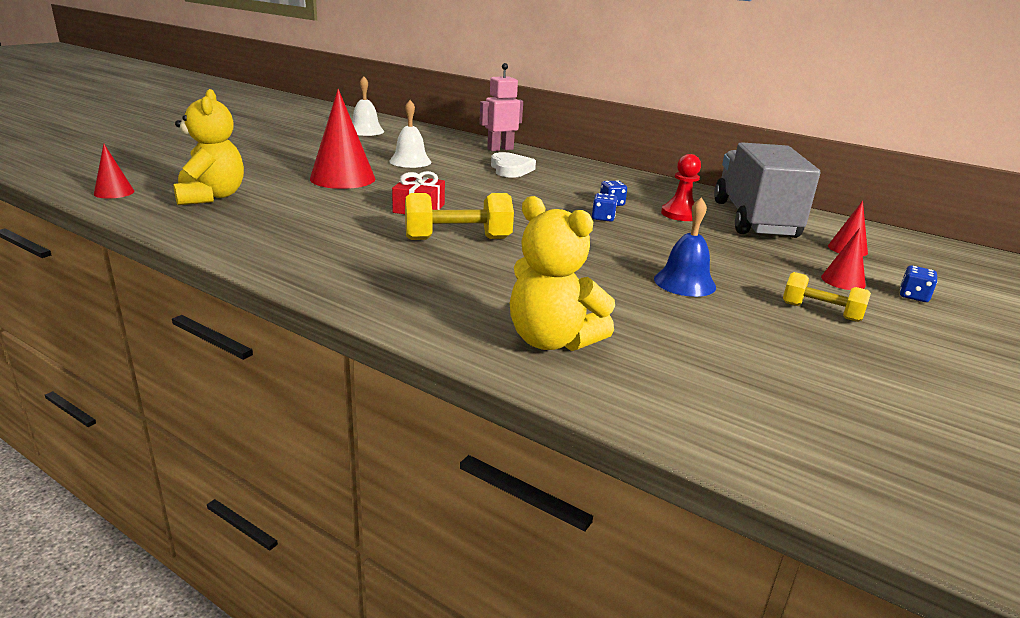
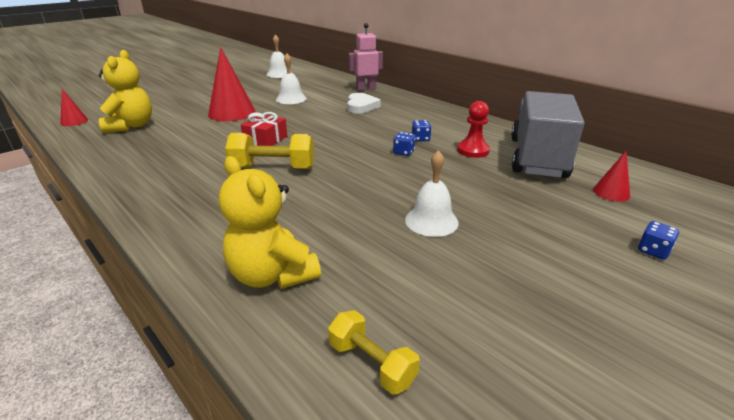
camera: 15 degrees right, 5 degrees up
(684, 282) = (431, 221): blue bell -> white bell
(821, 312) = (544, 263): yellow dumbbell -> yellow dumbbell (372, 363)
(843, 281) = (587, 228): red cone -> none

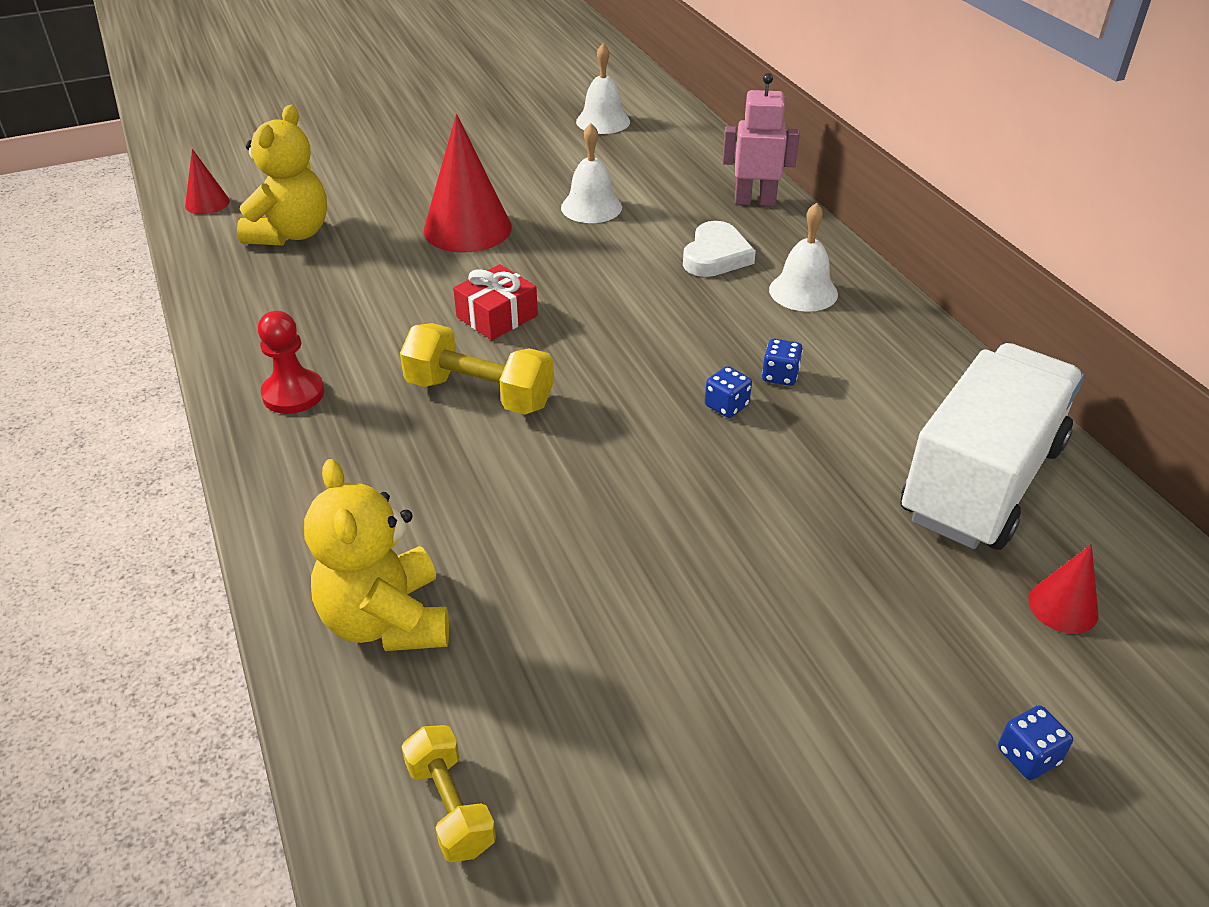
camera: 20 degrees right, 10 degrees up
(431, 221) = (679, 582): white bell -> white bell (803, 291)
(473, 150) = (863, 431): red pawn -> red pawn (293, 394)
(537, 158) = (982, 481): grey truck -> white truck

